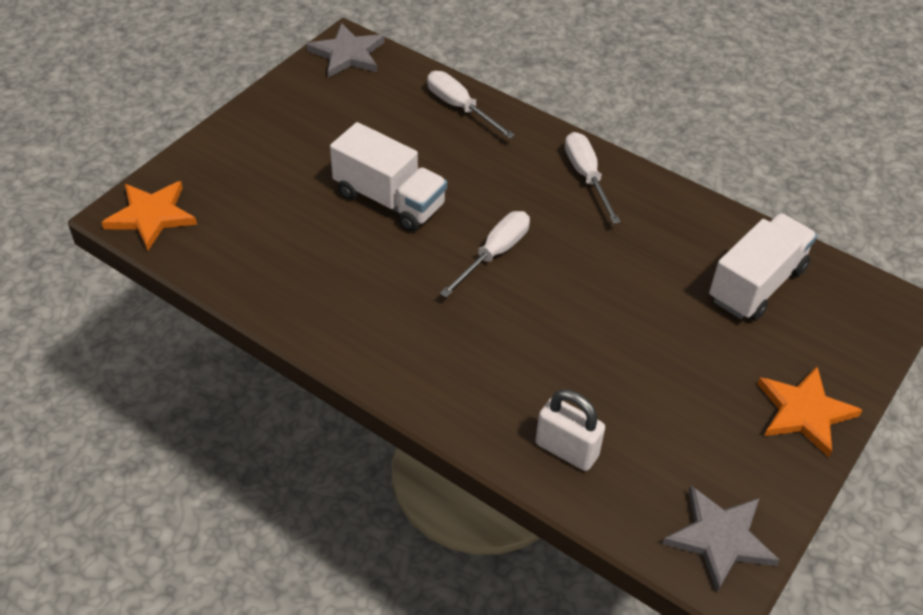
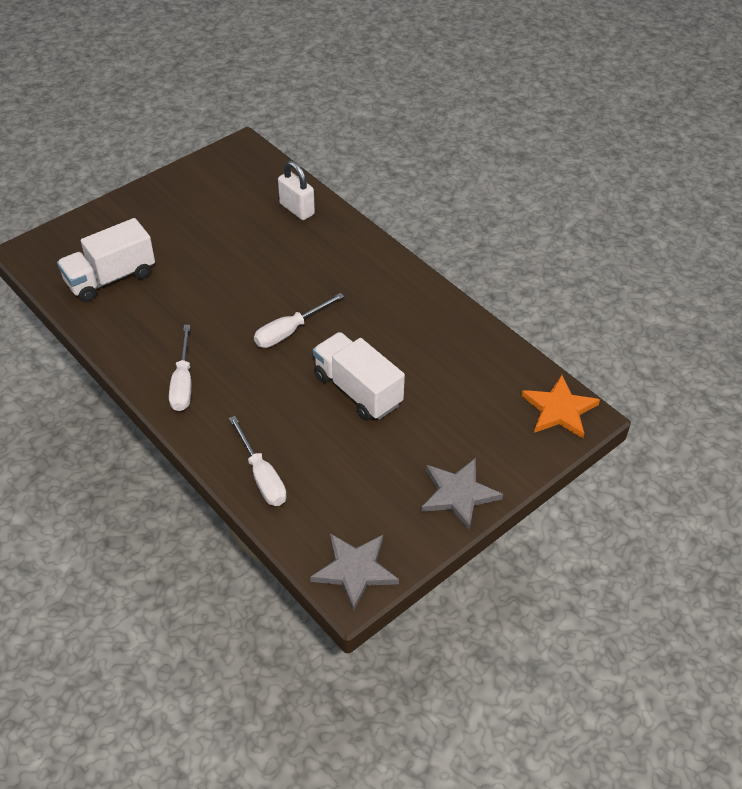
camera: 165 degrees left, 0 degrees up
(720, 538) = (234, 160): grey star -> grey star (458, 494)
(804, 412) = (142, 203): orange star -> none

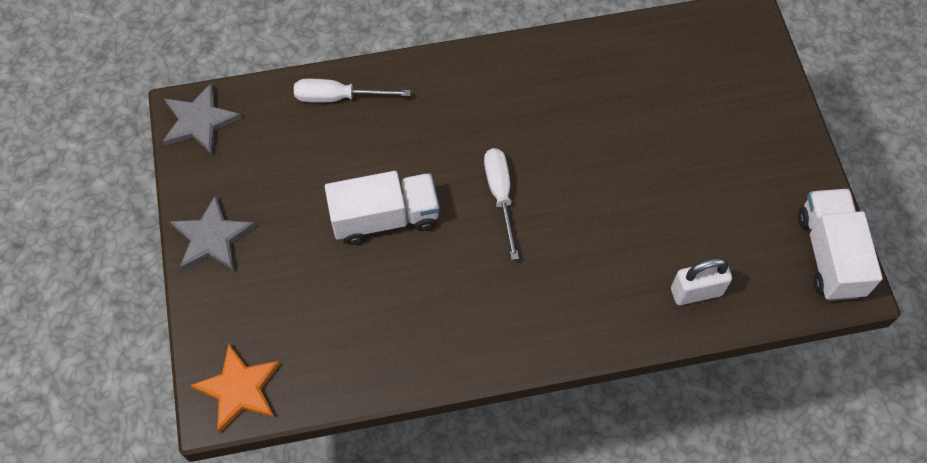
camera: 120 degrees right, 15 degrees up
(110, 278) = (669, 72): white truck -> white truck (829, 254)
(183, 383) = (486, 80): white screwdriver -> none

